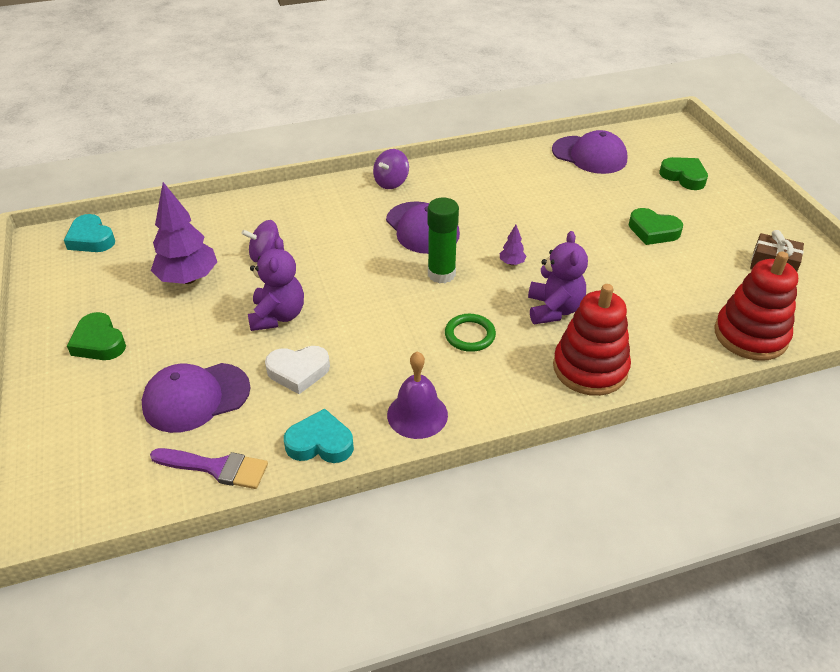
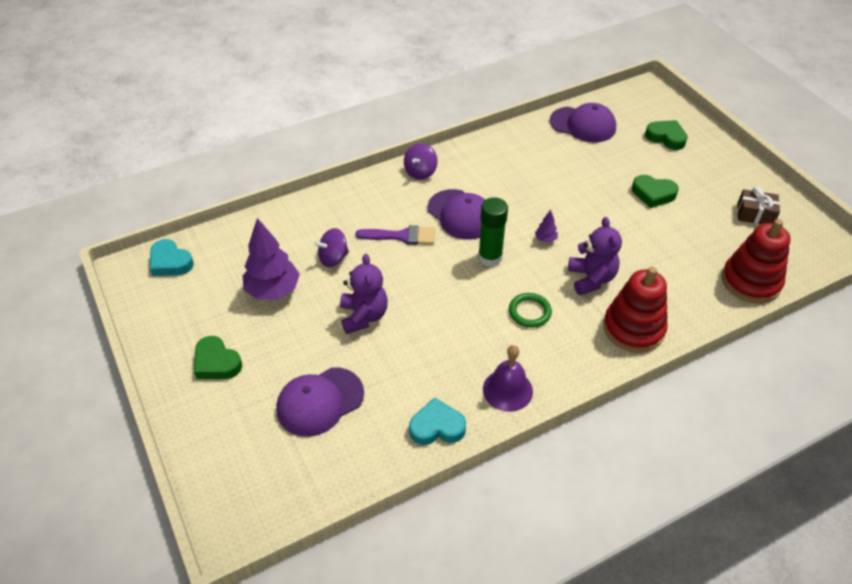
camera: 10 degrees left, 5 degrees up
(216, 468) = (359, 461): purple brush -> purple brush (401, 236)
(298, 371) = (398, 365): white heart -> none

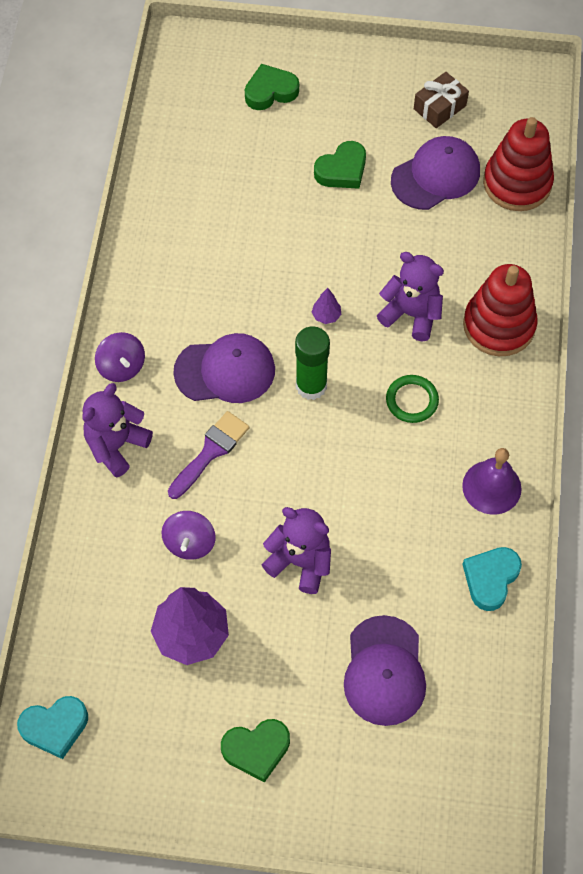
camera: 55 degrees left, 15 degrees up
(369, 195) = (116, 445): none -> purple teddy bear
(583, 125) = (183, 151): purple cap -> purple cap (436, 176)

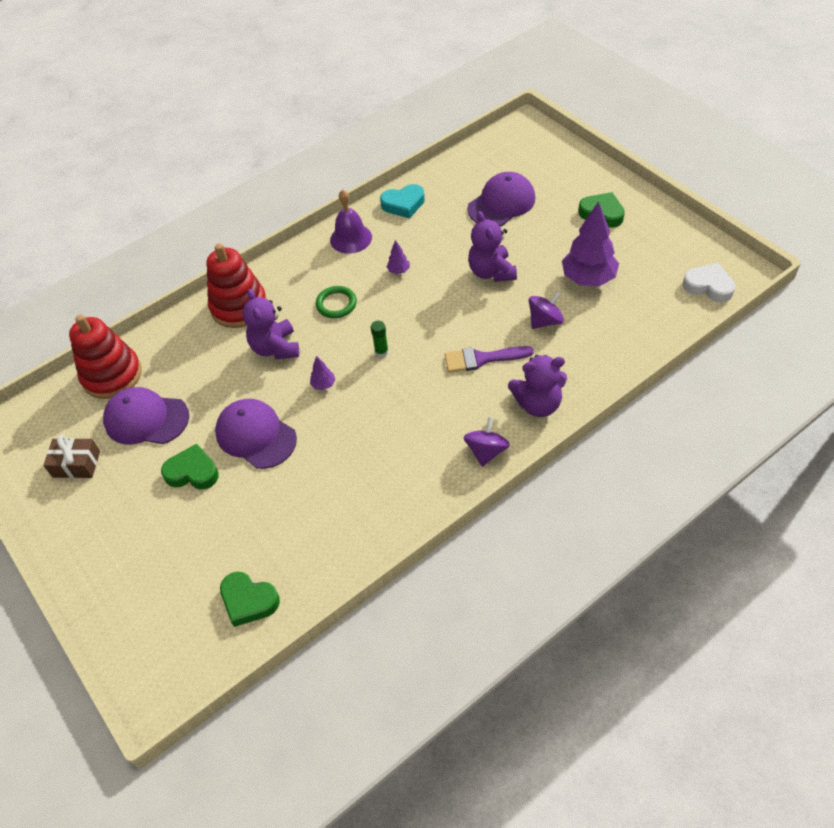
camera: 130 degrees left, 10 degrees down
(55, 727) = (708, 286): turquoise heart -> white heart
(225, 371) = (422, 398): purple cap -> purple cap (256, 435)
(270, 91) = (156, 580): green heart -> green heart (249, 601)
(311, 386) = (381, 352): green glue stick -> green glue stick, size x0.53
(396, 487) = (398, 271): none -> purple tree

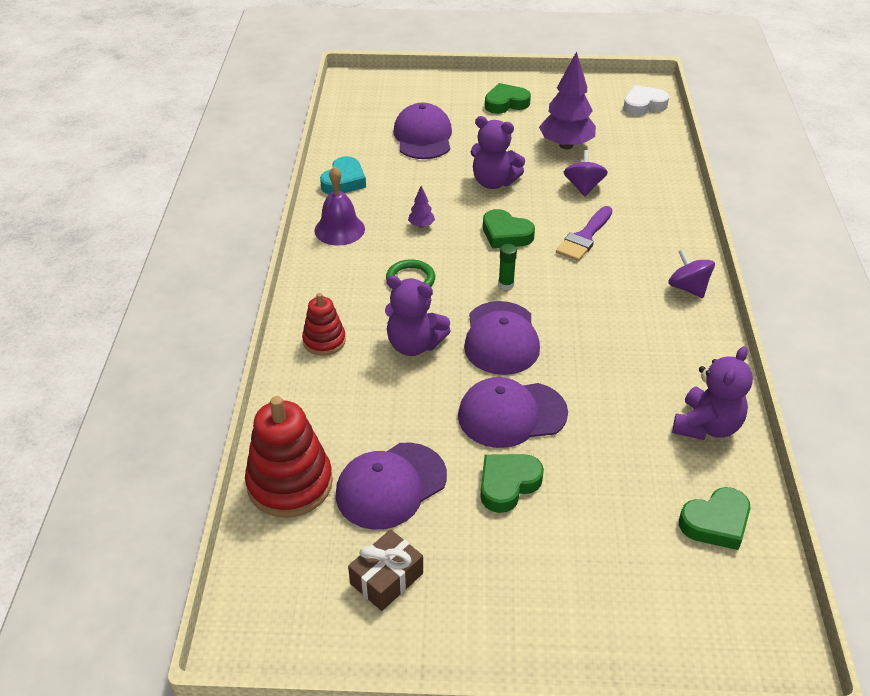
camera: 55 degrees left, 10 degrees down
(239, 307) = (324, 341): red stacking toy -> red stacking toy, size x0.58
(323, 385) = (501, 338): purple tree -> purple cap
(437, 317) = (506, 234): none -> green heart
(538, 404) = (667, 237): purple teddy bear -> purple teddy bear (706, 426)

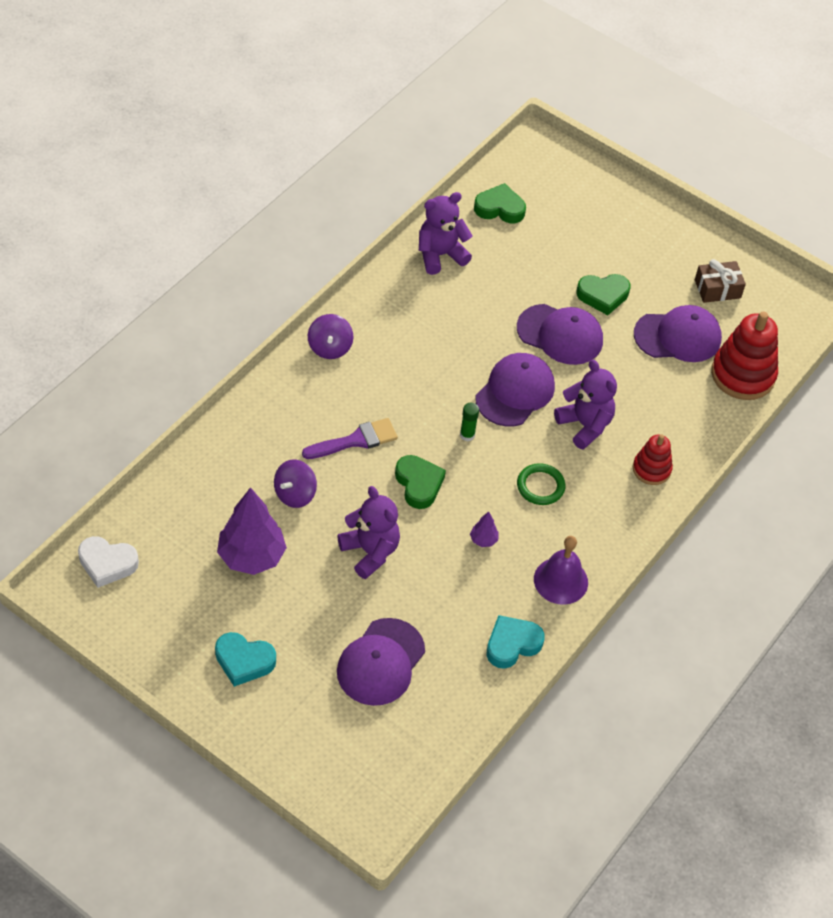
camera: 150 degrees left, 10 degrees up
(506, 103) = (244, 661): green heart -> turquoise heart

